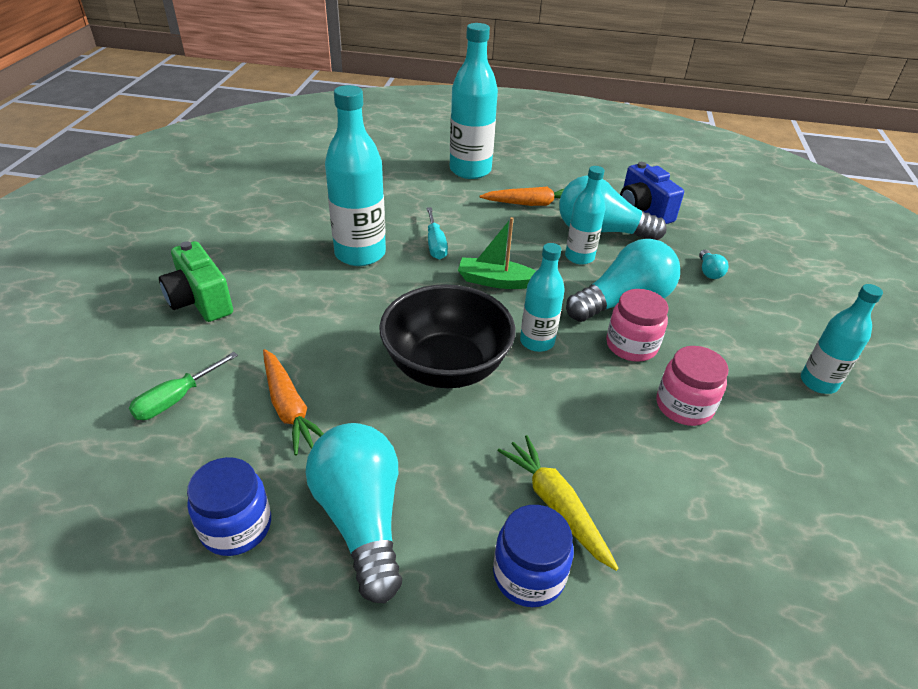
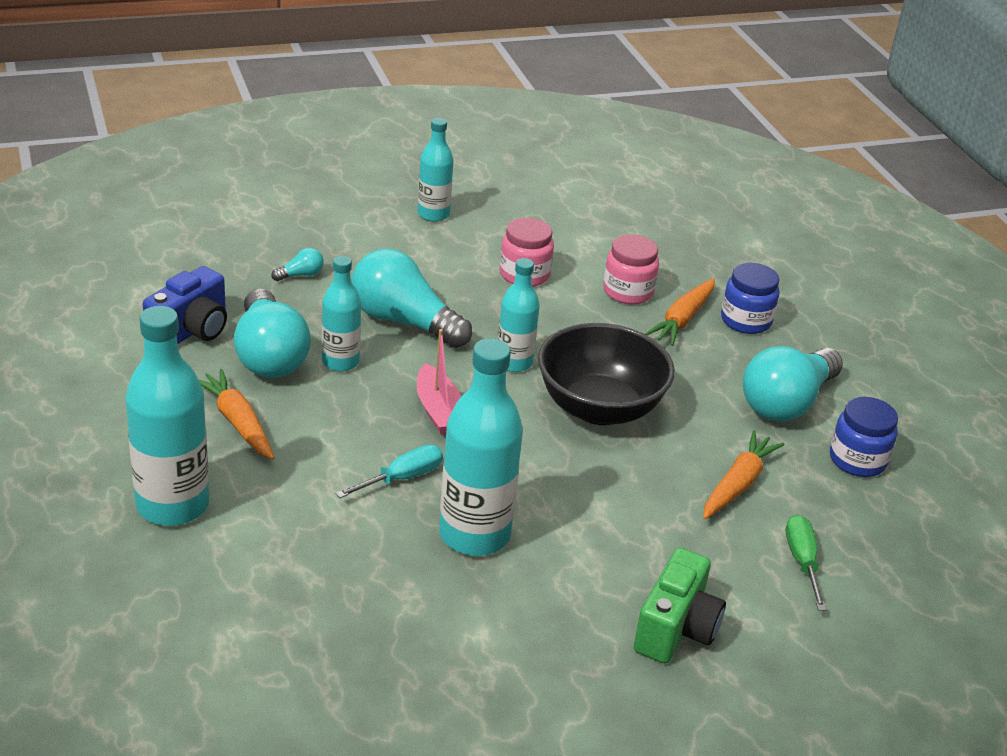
camera: 120 degrees left, 5 degrees down
(177, 399) = (802, 562): green screwdriver -> green screwdriver turned 105 degrees counterclockwise
(496, 281) = (438, 411): green boat -> pink boat
(556, 505) = (682, 319): yellow carrot -> orange carrot
(631, 346) = (469, 308): pink jar -> pink jar (628, 292)

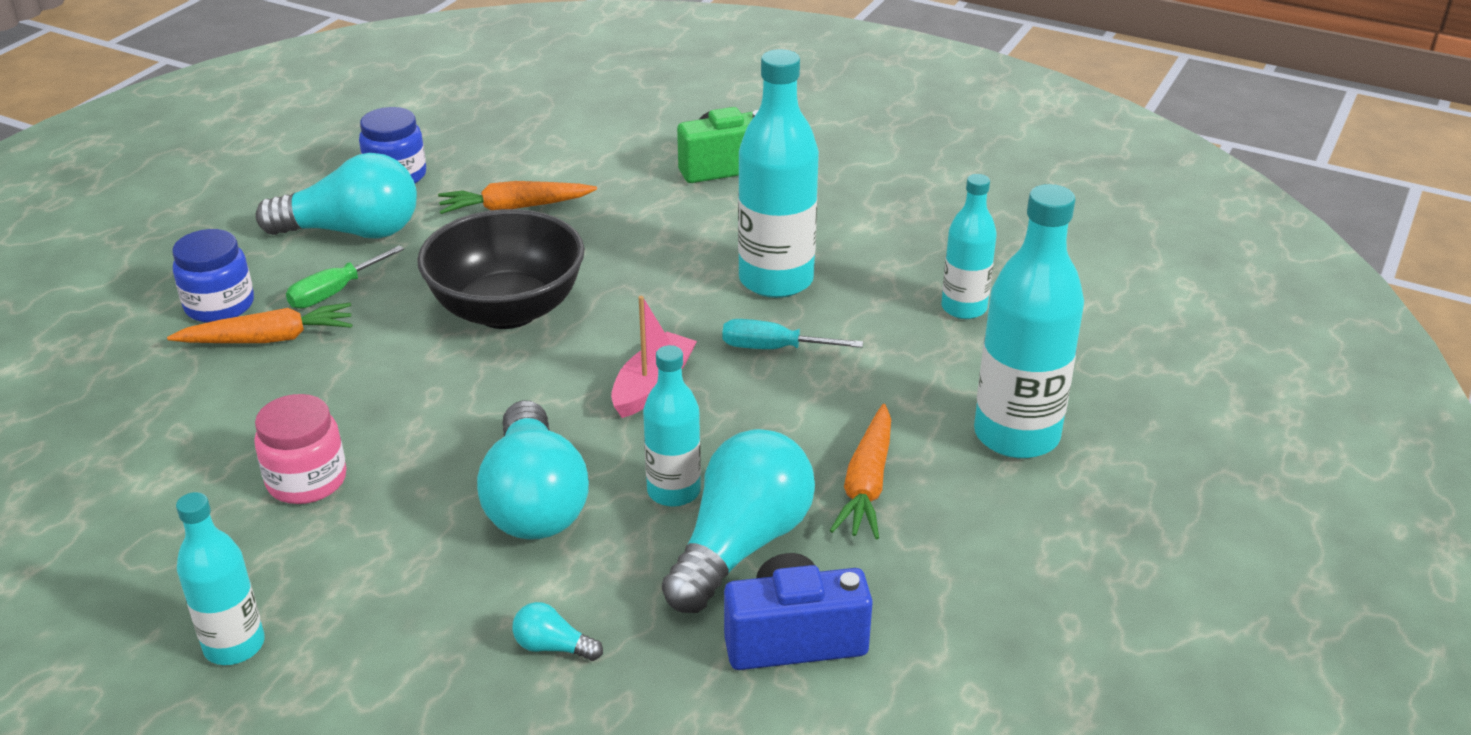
camera: 130 degrees left, 0 degrees up
(514, 362) = (504, 390): turquoise bottle -> turquoise bottle (964, 308)
(628, 292) = (251, 396): pink jar -> none
(802, 562) = (570, 153): green screwdriver -> green screwdriver (335, 292)

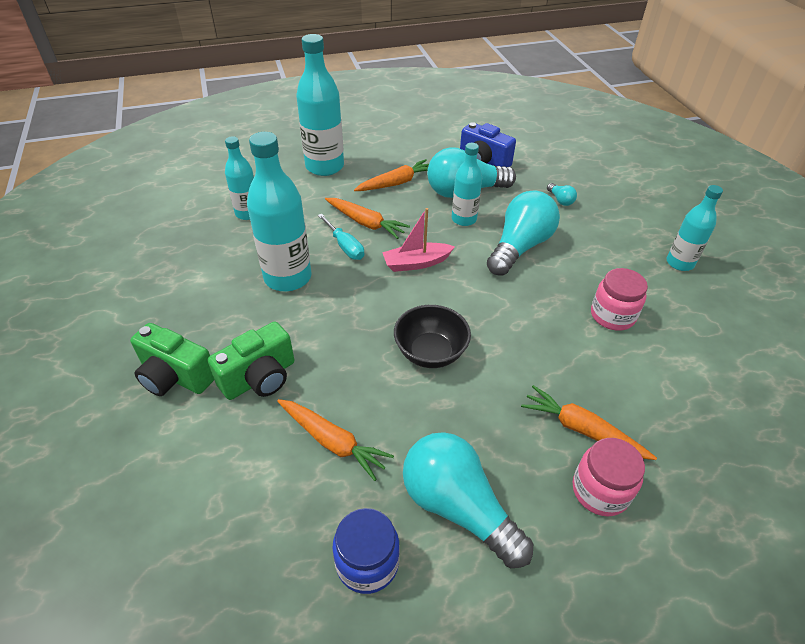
camera: 135 degrees left, 10 degrees up
(219, 305) = (600, 491): blue jar -> pink jar
(335, 292) = (514, 444): green screwdriver -> none
(507, 310) = (430, 353): black bowl -> black bowl, size x0.67
(649, 204) = (260, 378): none -> green camera
(801, 393) = (366, 223): none -> orange carrot

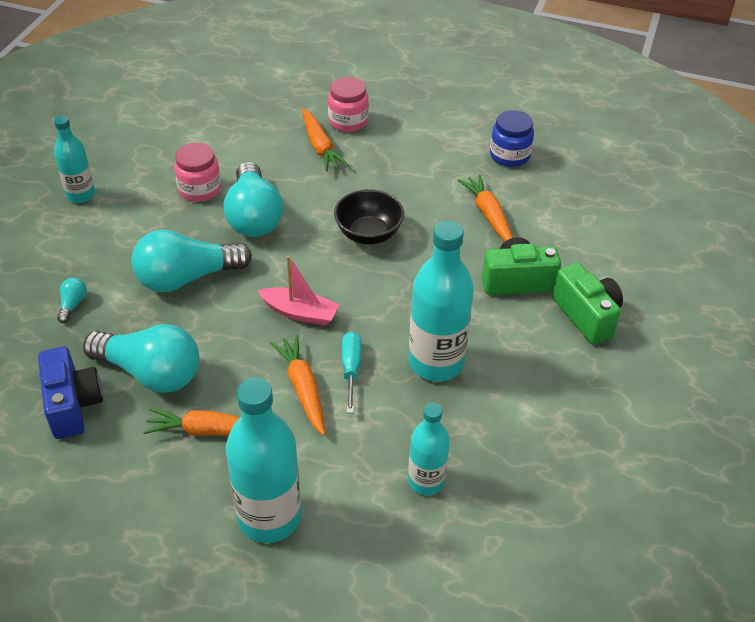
camera: 145 degrees left, 0 degrees up
(457, 507) = (437, 152): turquoise light bulb -> turquoise light bulb (254, 216)
(464, 219) = (198, 336): turquoise bottle -> none

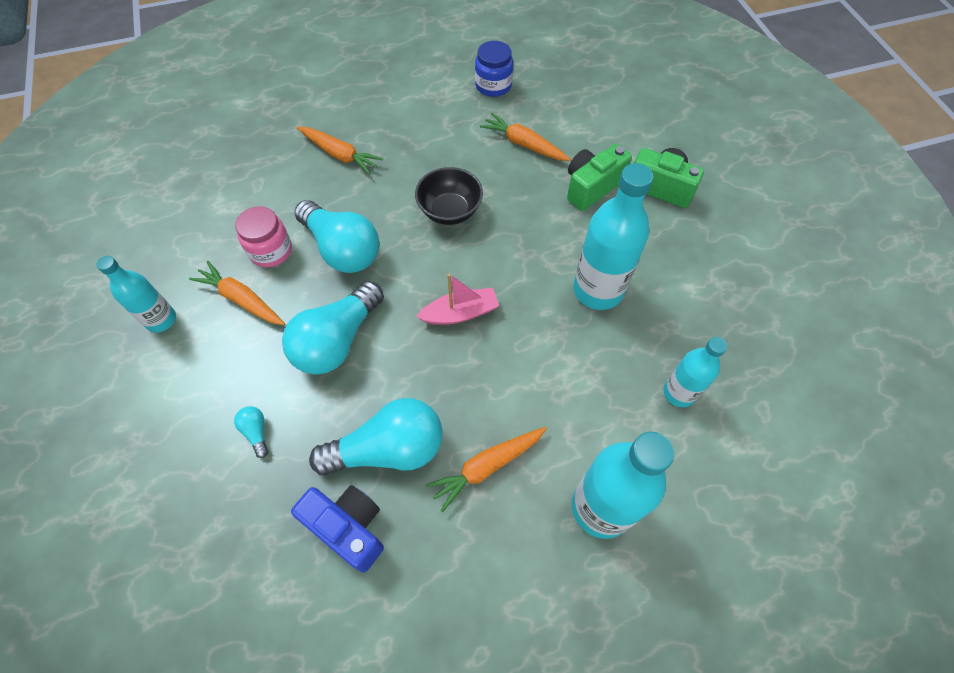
camera: 35 degrees left, 15 degrees up
(303, 388) = (523, 378): orange carrot -> orange carrot (241, 299)
(348, 121) = (342, 120): pink jar -> none
(351, 370) = (544, 337): turquoise screwdriver -> none

